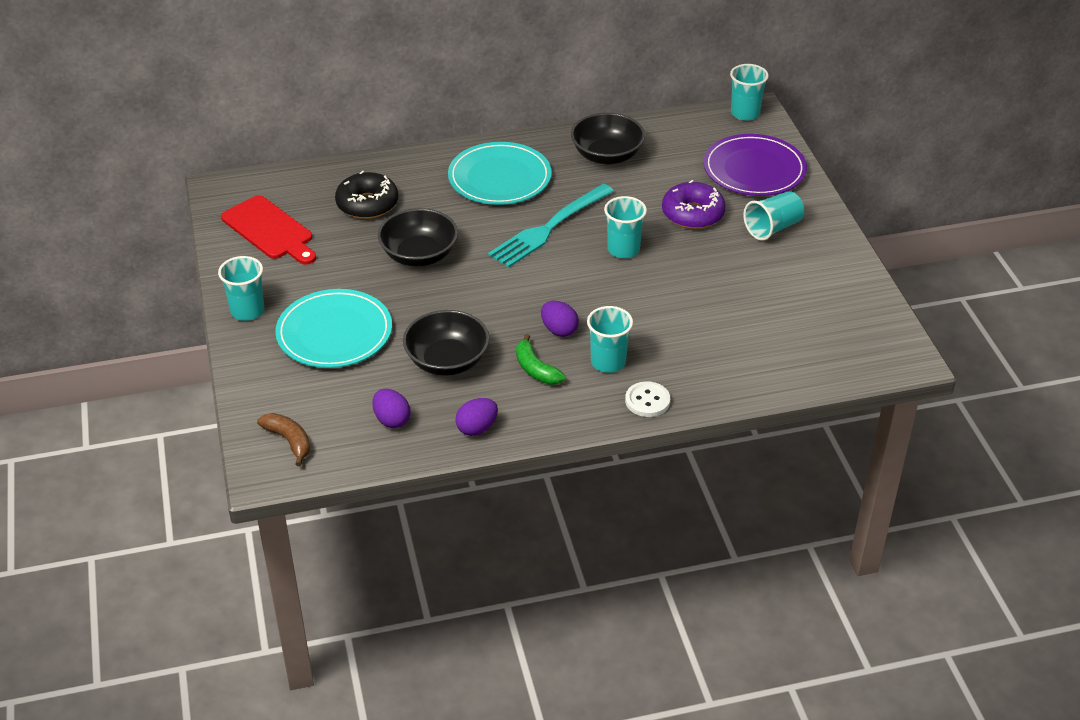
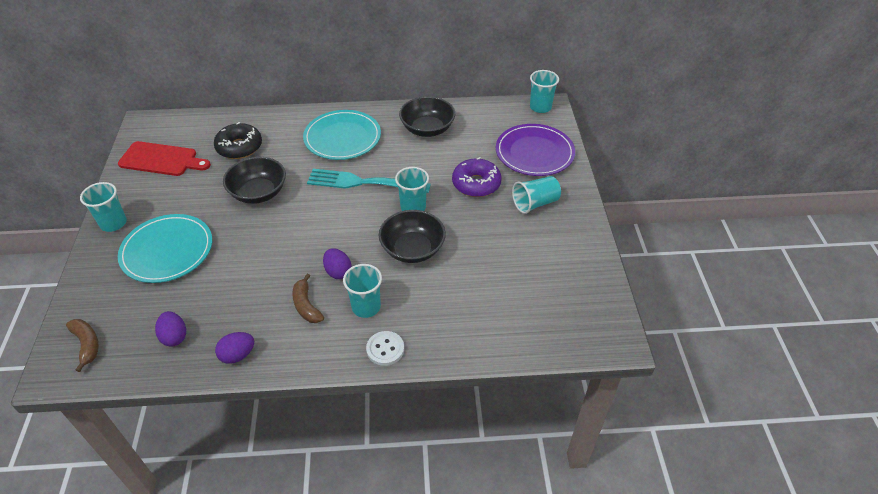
camera: 10 degrees right, 5 degrees up
(270, 230) = (161, 160): red cutting board -> red cutting board turned 45 degrees counterclockwise
(447, 361) = (240, 287): black bowl -> black bowl (412, 249)
(536, 369) = (306, 305): green banana -> brown banana
(548, 228) = (363, 182): turquoise fork -> turquoise fork turned 45 degrees clockwise

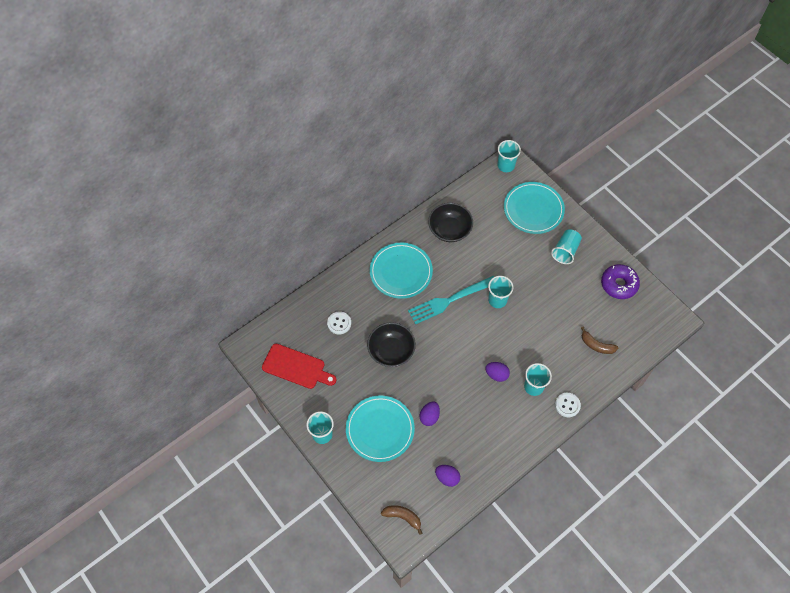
camera: 35 degrees left, 15 degrees up
(161, 160) = (296, 367): red cutting board -> red cutting board turned 45 degrees clockwise
(237, 355) = (493, 463): purple egg -> purple egg (429, 417)
(239, 147) = (339, 323): black donut -> white button
(306, 305) = (500, 408): brown banana -> brown banana (596, 345)
(412, 249) = (524, 331): black bowl -> none
(476, 184) = (519, 257): purple donut -> purple donut (619, 284)
(534, 153) = (533, 209): purple plate -> turquoise plate

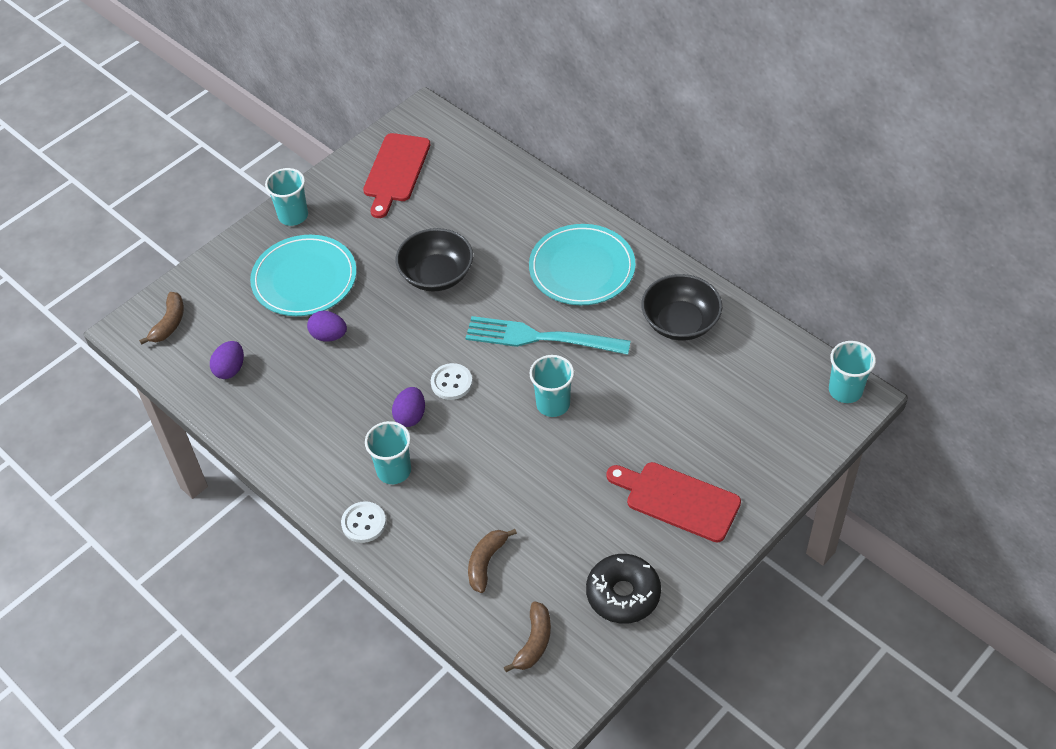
camera: 85 degrees right, 10 degrees down
(339, 323) = (475, 207): white button -> white button (451, 383)
(449, 300) = (540, 338): turquoise fork -> turquoise fork turned 45 degrees counterclockwise
(533, 209) = (758, 442): turquoise plate -> none
(565, 251) = (677, 500): turquoise cup -> red cutting board
(619, 284) = (623, 594): purple donut -> black donut
(644, 328) = (534, 642): none -> brown banana

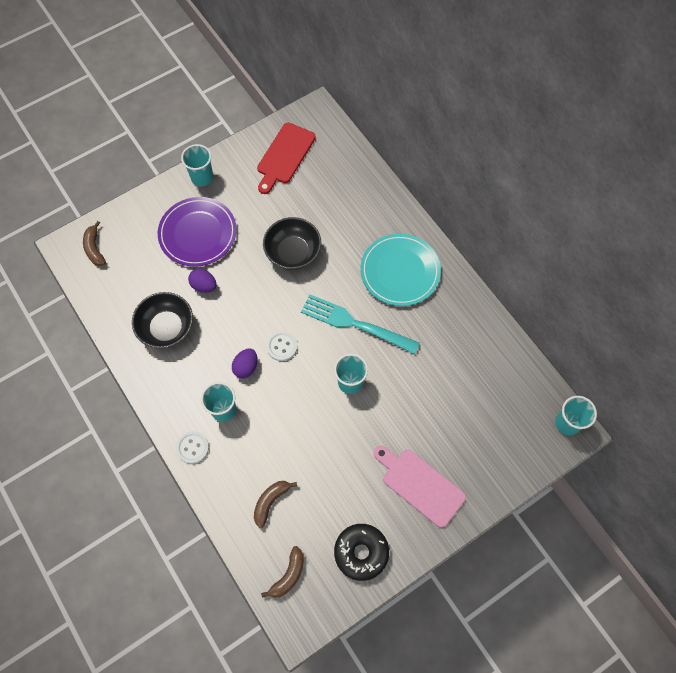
camera: 10 degrees right, 15 degrees up
(169, 323) = (94, 248): brown banana -> brown banana turned 135 degrees clockwise
(230, 369) = (128, 297): purple egg -> none
(304, 279) = (198, 233): turquoise plate -> purple plate
(677, 500) = (420, 485): red cutting board -> pink cutting board
(680, 322) = (460, 335): black bowl -> black bowl (166, 328)

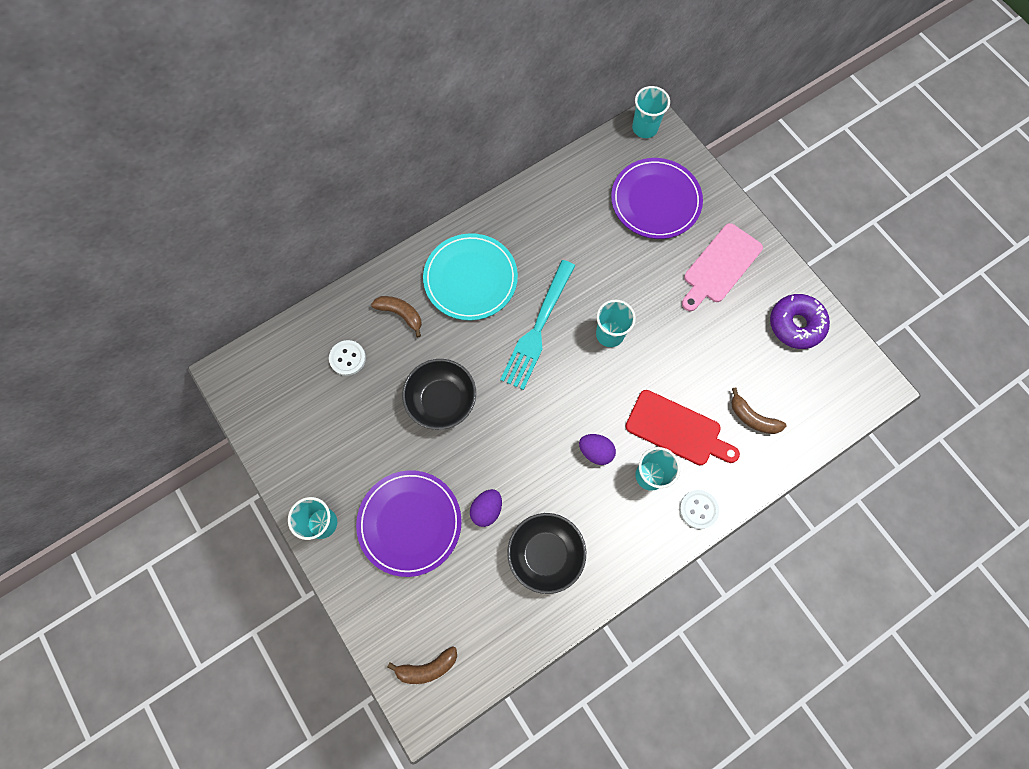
camera: 90 degrees left, 5 degrees up
(282, 346) = (568, 410): white button -> white button (347, 358)
(284, 156) = (297, 414): red cutting board -> red cutting board (677, 429)
(288, 575) = (828, 397): brown banana -> brown banana (401, 314)
(361, 552) = (796, 324): black donut -> purple donut
(486, 429) = (655, 201): none -> purple plate

